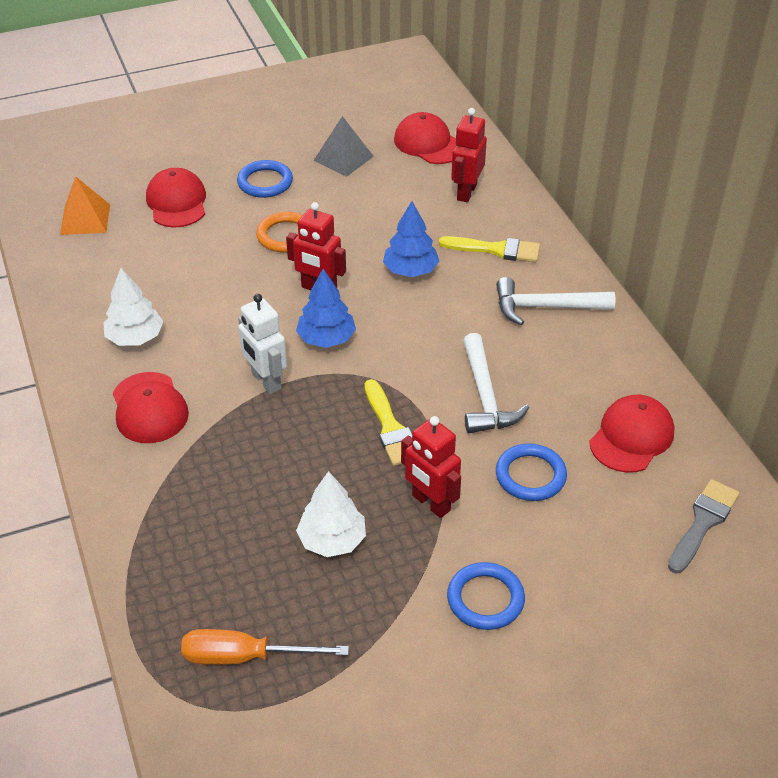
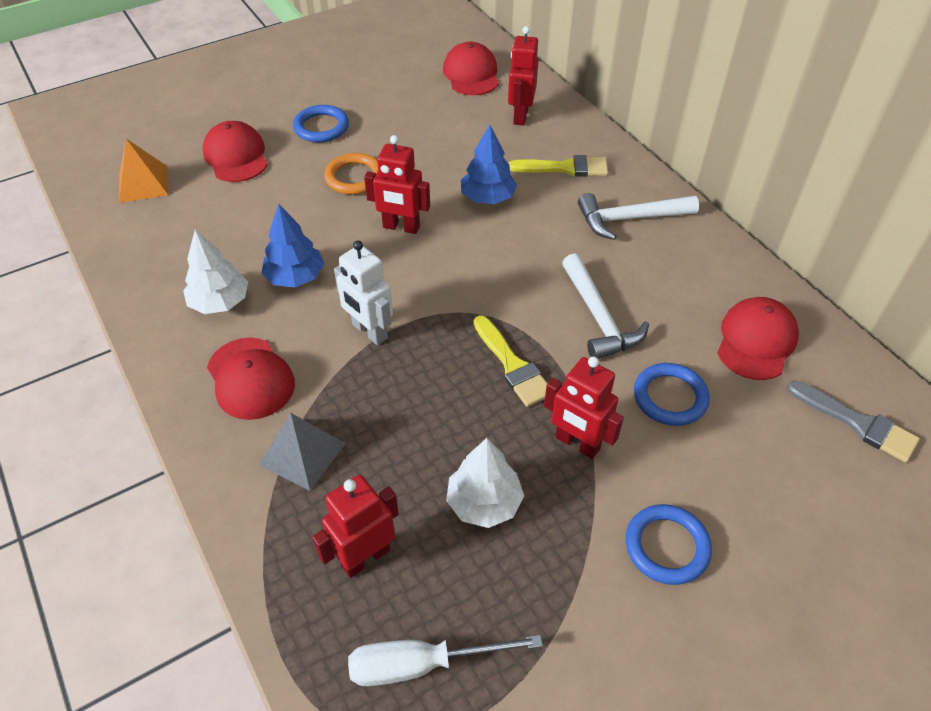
camera: 10 degrees left, 5 degrees up
(217, 568) = (365, 557): none -> red robot
(245, 656) = (421, 664): orange screwdriver -> white screwdriver
(326, 338) = (421, 278): blue tree -> blue tree (295, 277)
(343, 158) = (393, 96): grey pyramid -> grey pyramid (302, 454)
(428, 143) = (471, 74): red cap -> red cap turned 45 degrees clockwise
(703, 522) = (857, 423): grey brush -> grey brush turned 105 degrees clockwise

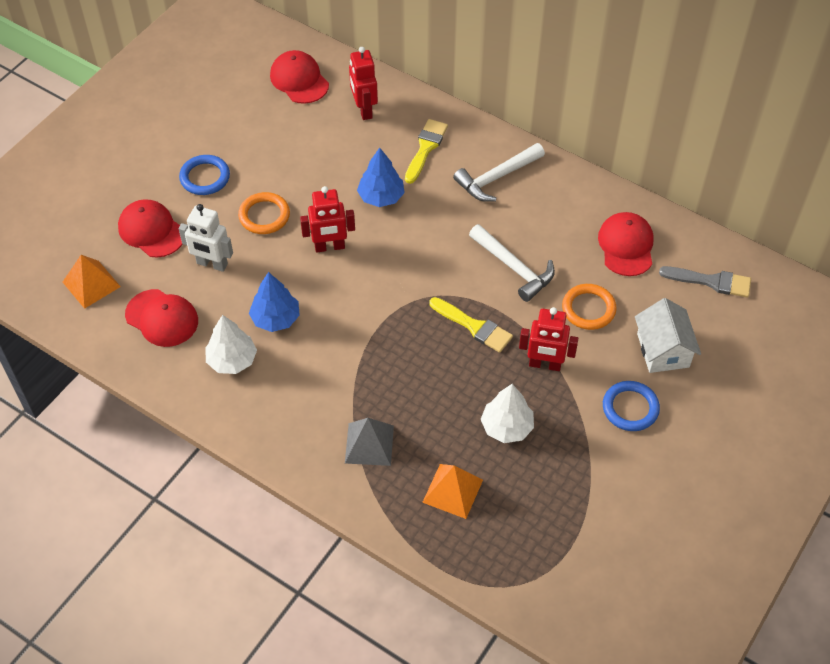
camera: 25 degrees left, 5 degrees up
(250, 378) = (297, 407): red cap -> red cap (162, 318)
(365, 557) = (452, 491): red robot -> orange pyramid
(369, 331) = (359, 340): white robot -> white robot (212, 264)
(421, 664) = (523, 535): white screwdriver -> none
(565, 168) = (425, 148): yellow brush -> yellow brush turned 45 degrees counterclockwise
(670, 397) = (588, 309): blue ring -> orange ring
(750, 486) = (663, 350): none -> white house

